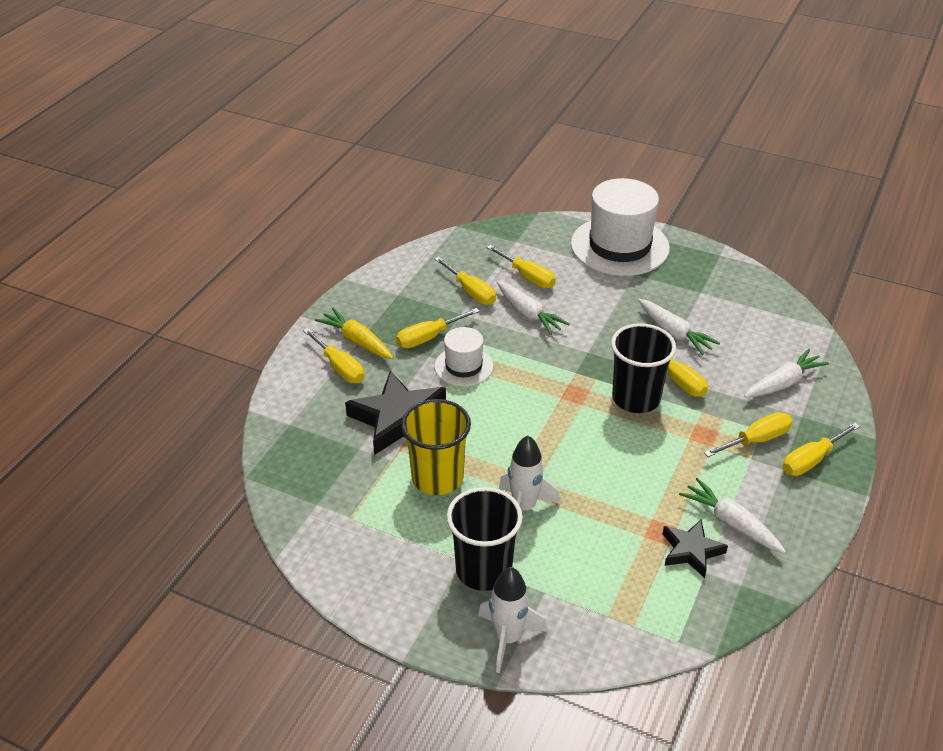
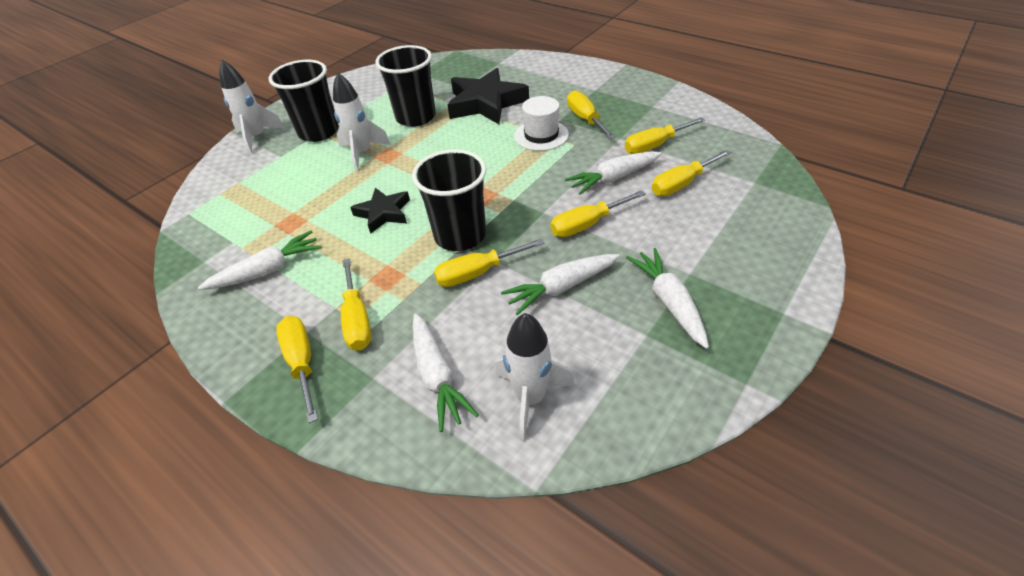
camera: 105 degrees right, 5 degrees up
(340, 368) = (555, 79): yellow screwdriver -> yellow screwdriver (587, 224)
(356, 341) = (587, 86): yellow carrot -> none
(437, 478) = (416, 117): yellow cup -> black cup
(619, 246) = (756, 269): white hat -> none
(666, 283) = (668, 301): none -> white carrot
(691, 551) = (258, 237): black star -> black star (383, 213)
(776, 337) = (531, 398): none -> white rocket

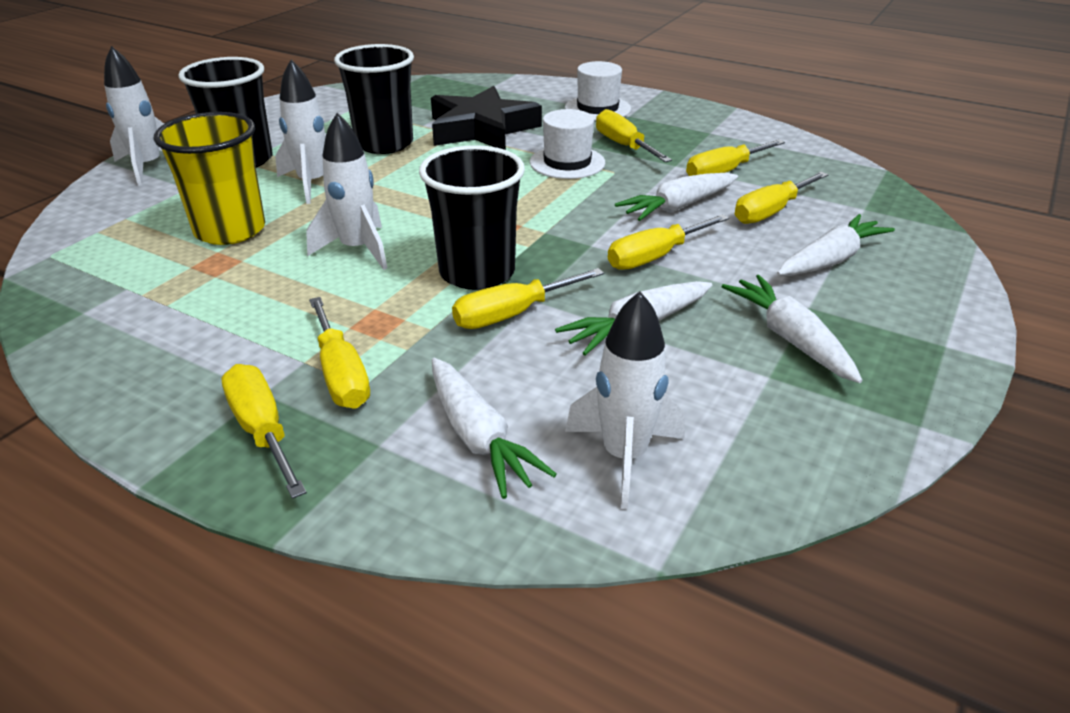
camera: 10 degrees left, 10 degrees down
(268, 270) = (189, 320): white carrot -> white carrot (830, 260)
(303, 194) = (230, 230): none -> yellow cup
(383, 213) = (357, 250): black star -> white rocket
(573, 83) = (597, 108): none -> white hat

